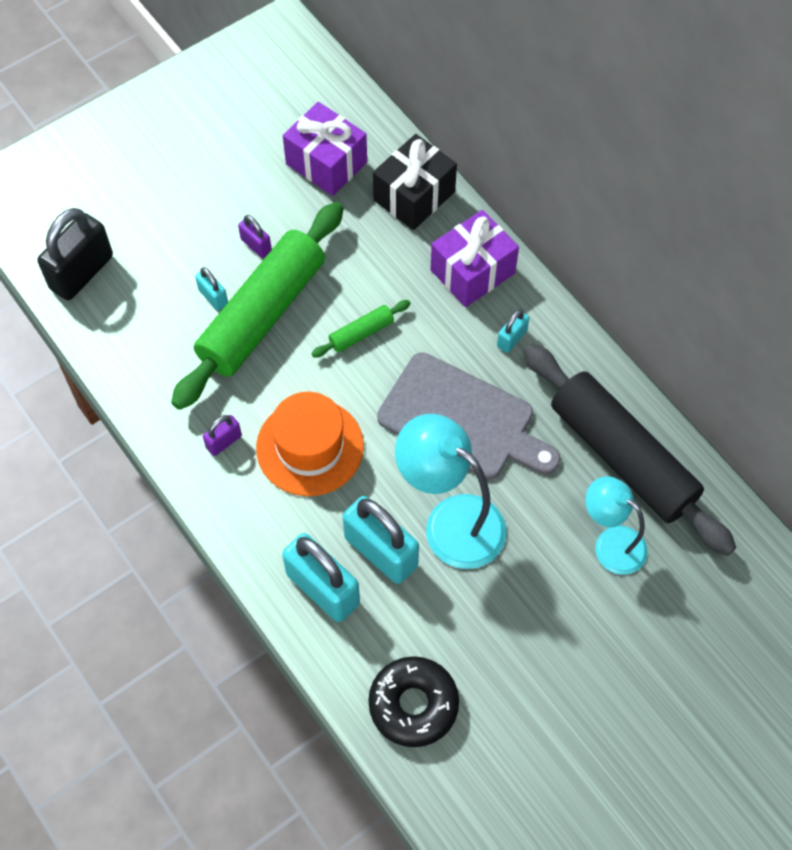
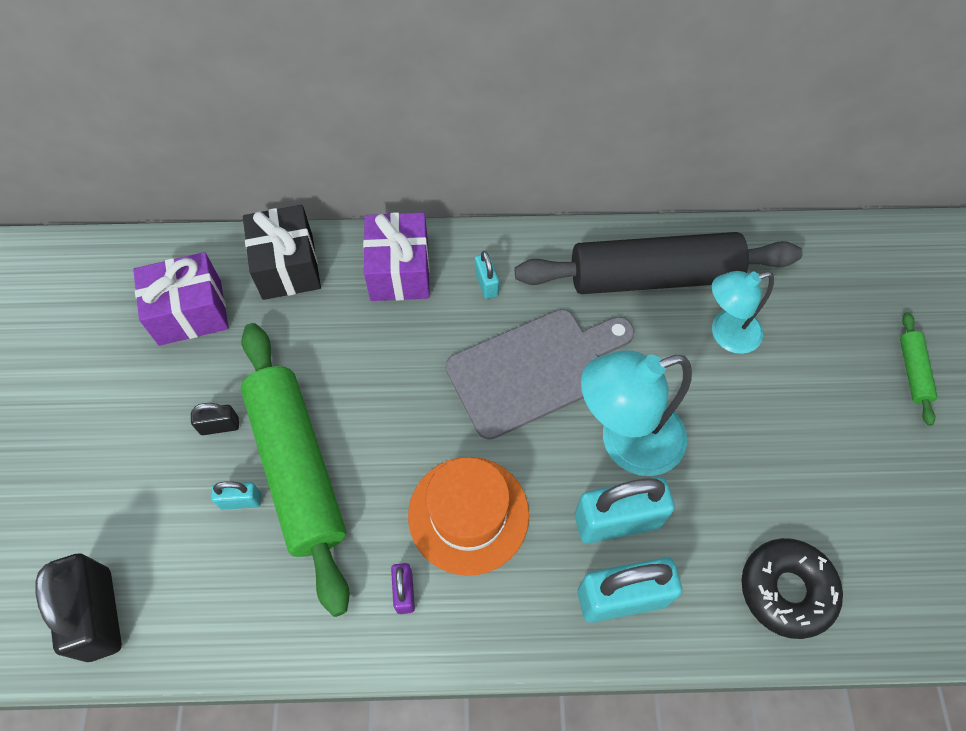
camera: 55 degrees left, 0 degrees up
(256, 245) = (220, 426): purple padlock -> black padlock
(361, 333) = (387, 395): green rolling pin -> green rolling pin (913, 371)

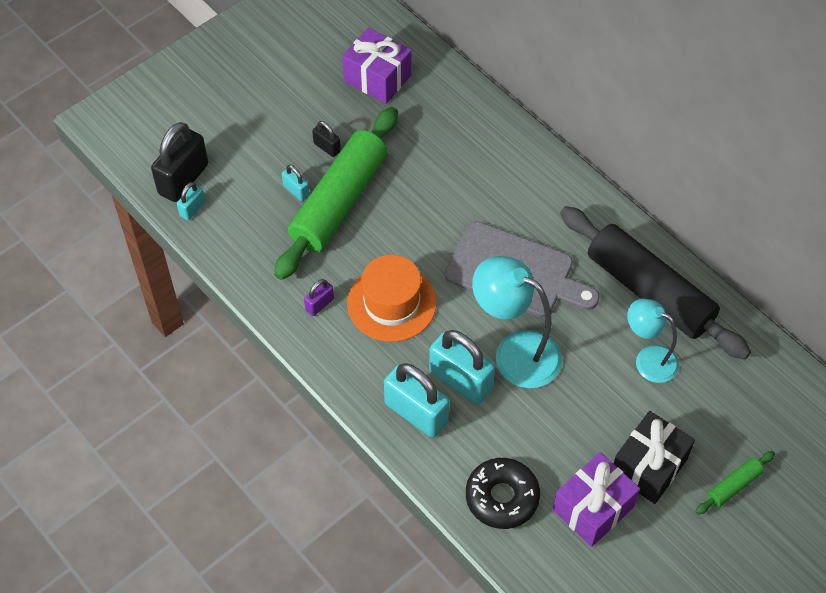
camera: 50 degrees right, 5 degrees down
(287, 266) = (453, 99): black gift -> black gift (648, 466)
(399, 271) = (509, 155): purple gift -> purple gift (593, 508)
(486, 284) = (548, 206): turquoise padlock -> turquoise padlock (192, 209)

